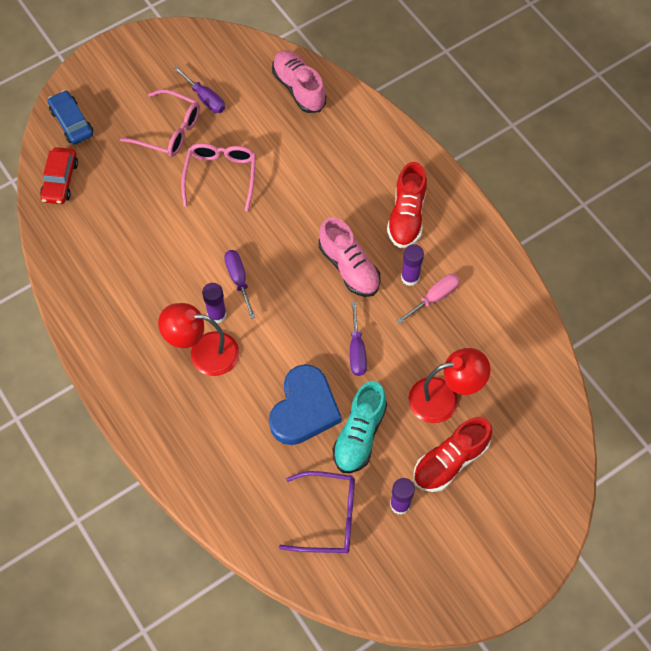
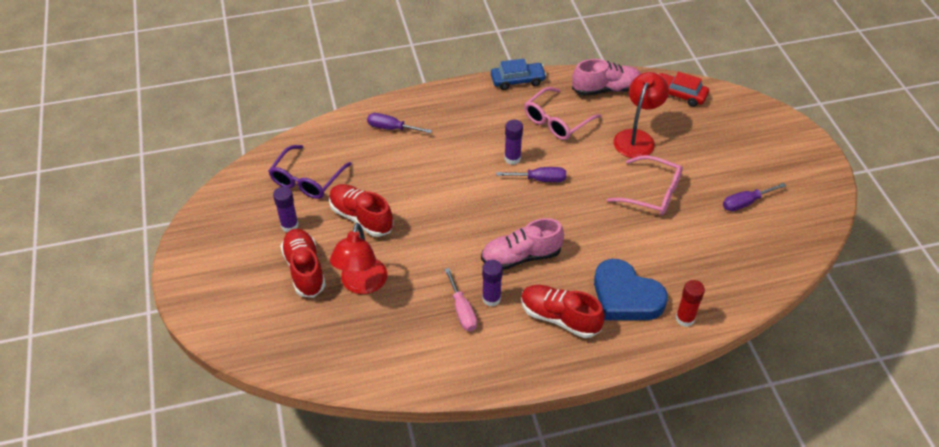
camera: 110 degrees right, 15 degrees down
(72, 122) = (739, 111): blue car -> blue car (517, 80)
(169, 131) = (713, 170): pink glasses -> pink glasses (556, 121)
(203, 353) = (481, 143): red lamp -> red lamp (637, 138)
(299, 88) = (742, 276): pink shoe -> pink shoe (606, 89)
(304, 409) = (402, 190): blue heart -> blue heart (625, 296)
(357, 350) = (437, 238): purple screwdriver -> purple screwdriver (391, 128)
(359, 435) = (361, 217): turquoise shoe -> red shoe
(365, 122) = (685, 319): none -> red glue stick

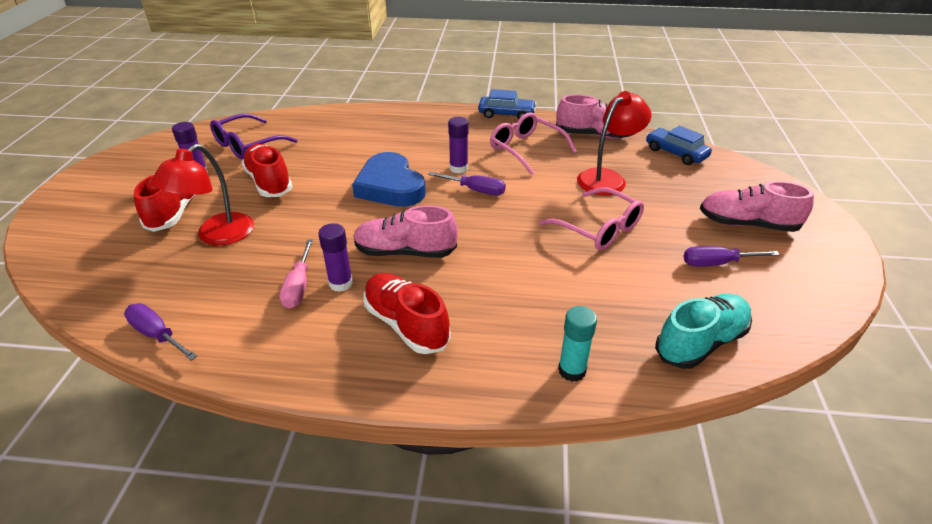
camera: 20 degrees right, 10 degrees down
(391, 128) = (358, 125): purple screwdriver -> purple screwdriver (157, 335)
(556, 121) = (526, 149): pink glasses -> pink glasses turned 75 degrees clockwise
(625, 296) = (505, 323): blue heart -> blue heart (390, 186)
(679, 94) = (676, 153): red car -> blue car
(685, 319) = (572, 370): red glue stick -> turquoise glue stick
(755, 159) = (747, 224): none -> pink shoe
(755, 273) = (700, 342): none -> turquoise shoe

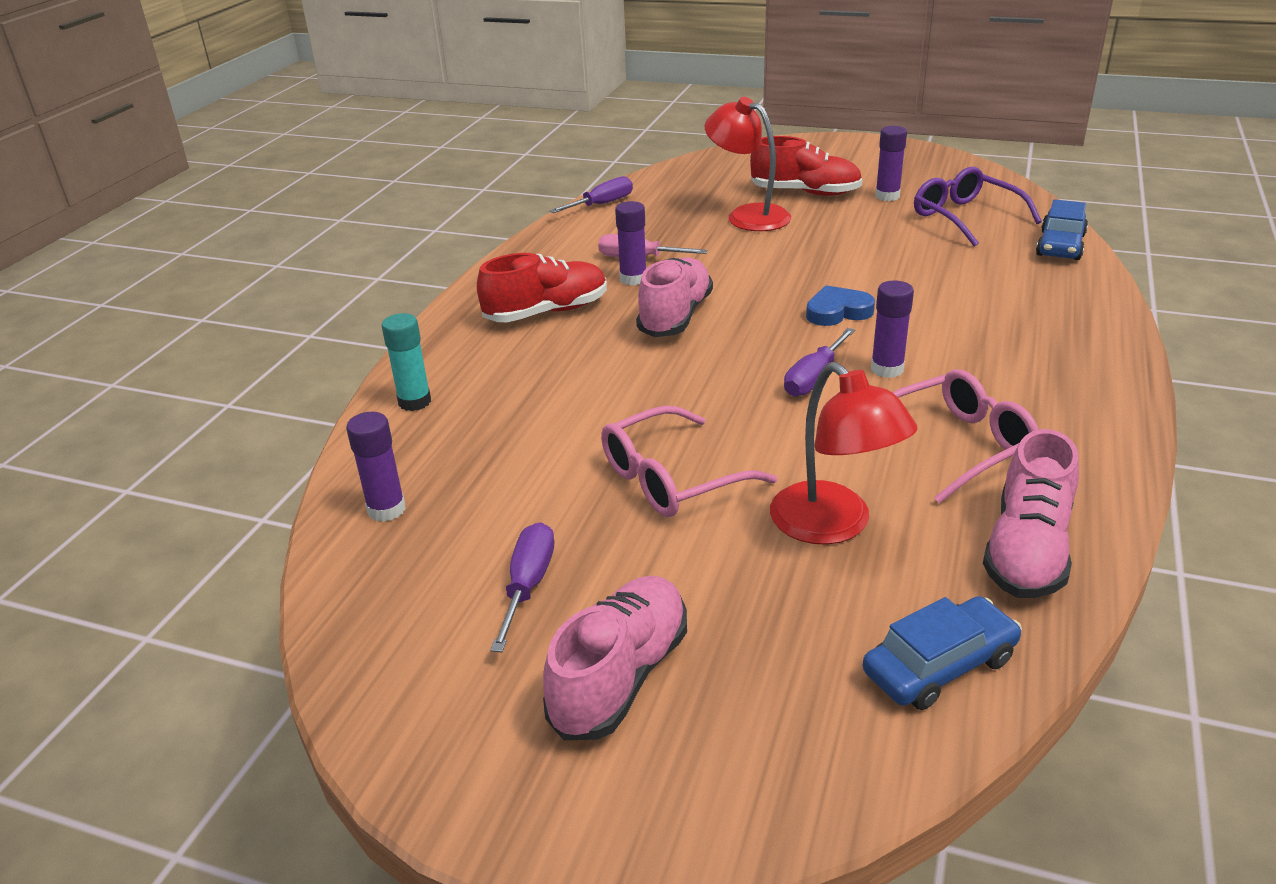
camera: 105 degrees right, 5 degrees down
(269, 182) = (861, 235): red shoe -> none
(390, 186) = (837, 311): blue heart -> blue heart, size x0.57
(506, 114) = (1120, 443): blue car -> blue car (1060, 245)
(700, 342) = (386, 509): turquoise shoe -> purple glue stick

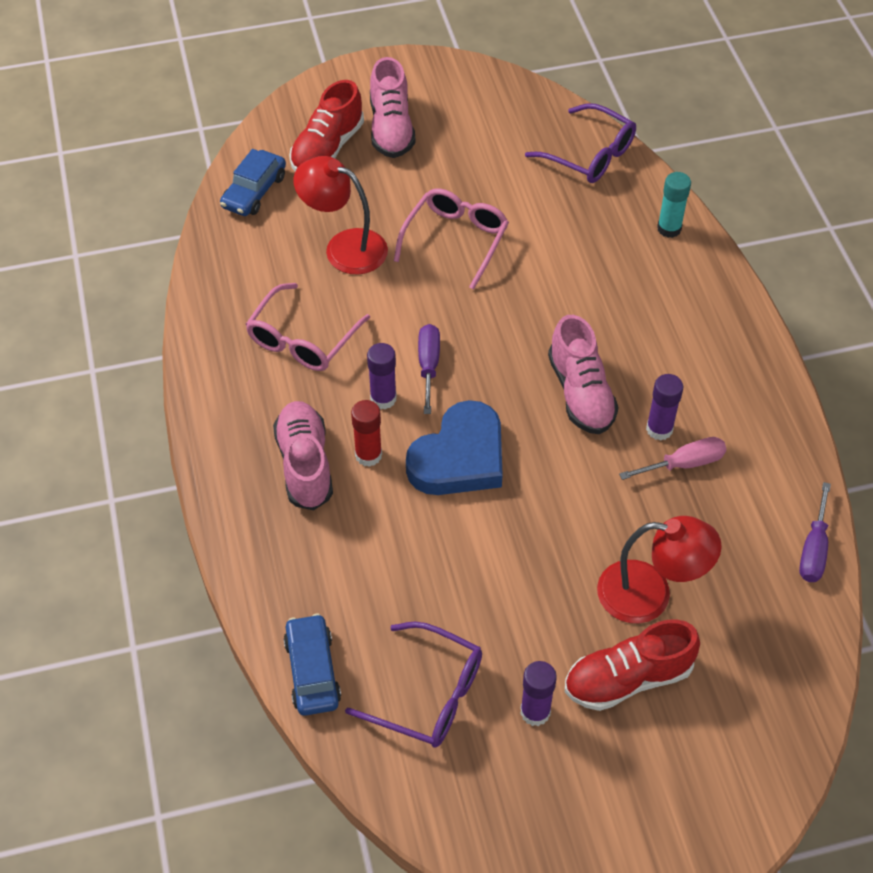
camera: 145 degrees right, 20 degrees up
(386, 509) = (590, 155): purple glue stick -> purple glasses
(528, 585) = (472, 148): purple screwdriver -> none
(547, 312) = (683, 354): red shoe -> red shoe (327, 148)
(837, 311) = (459, 457): blue heart -> blue heart, size x1.77
(932, 337) = (368, 455): none -> red glue stick
(1027, 550) = (234, 275): pink shoe -> pink shoe (305, 464)

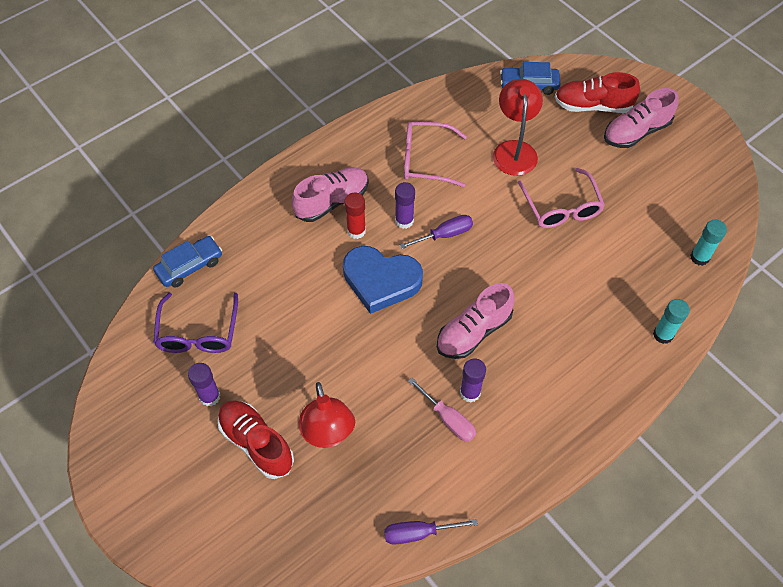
camera: 65 degrees right, 5 degrees up
(455, 240) = (561, 207): pink glasses -> pink glasses turned 75 degrees clockwise
(590, 155) = (699, 257): purple glasses -> turquoise glue stick

